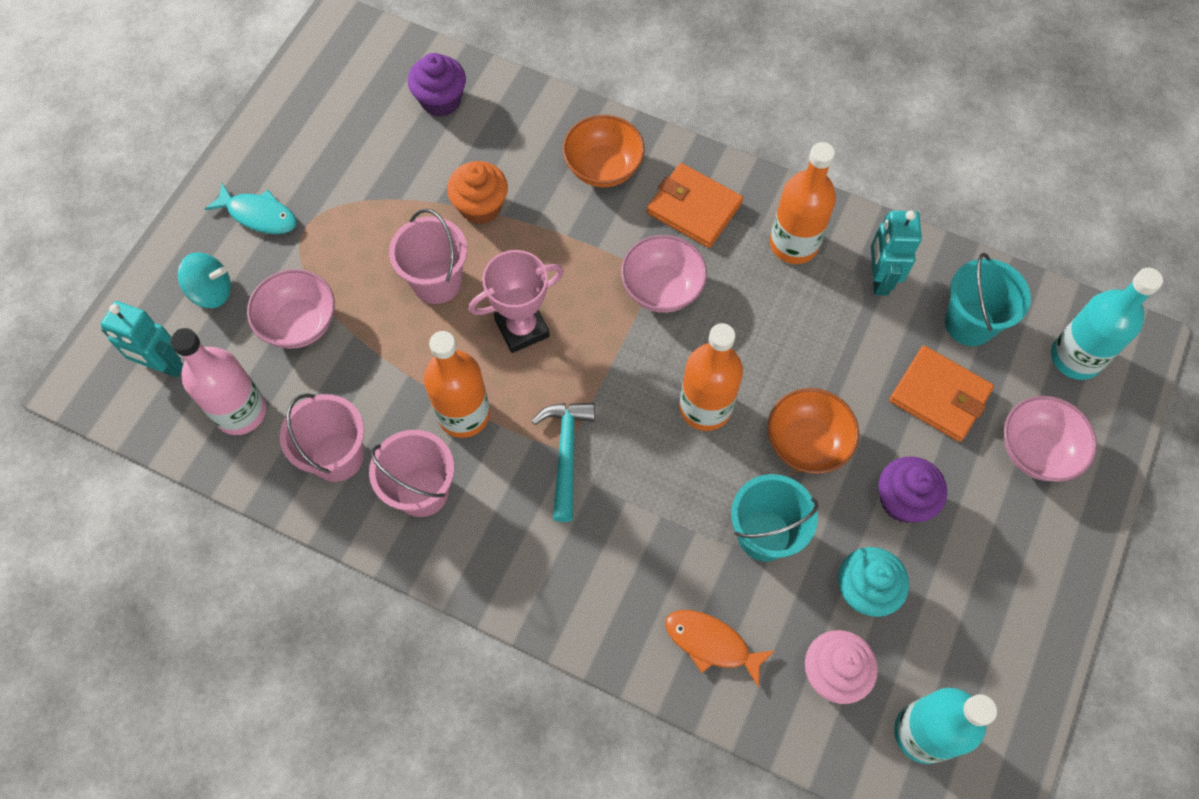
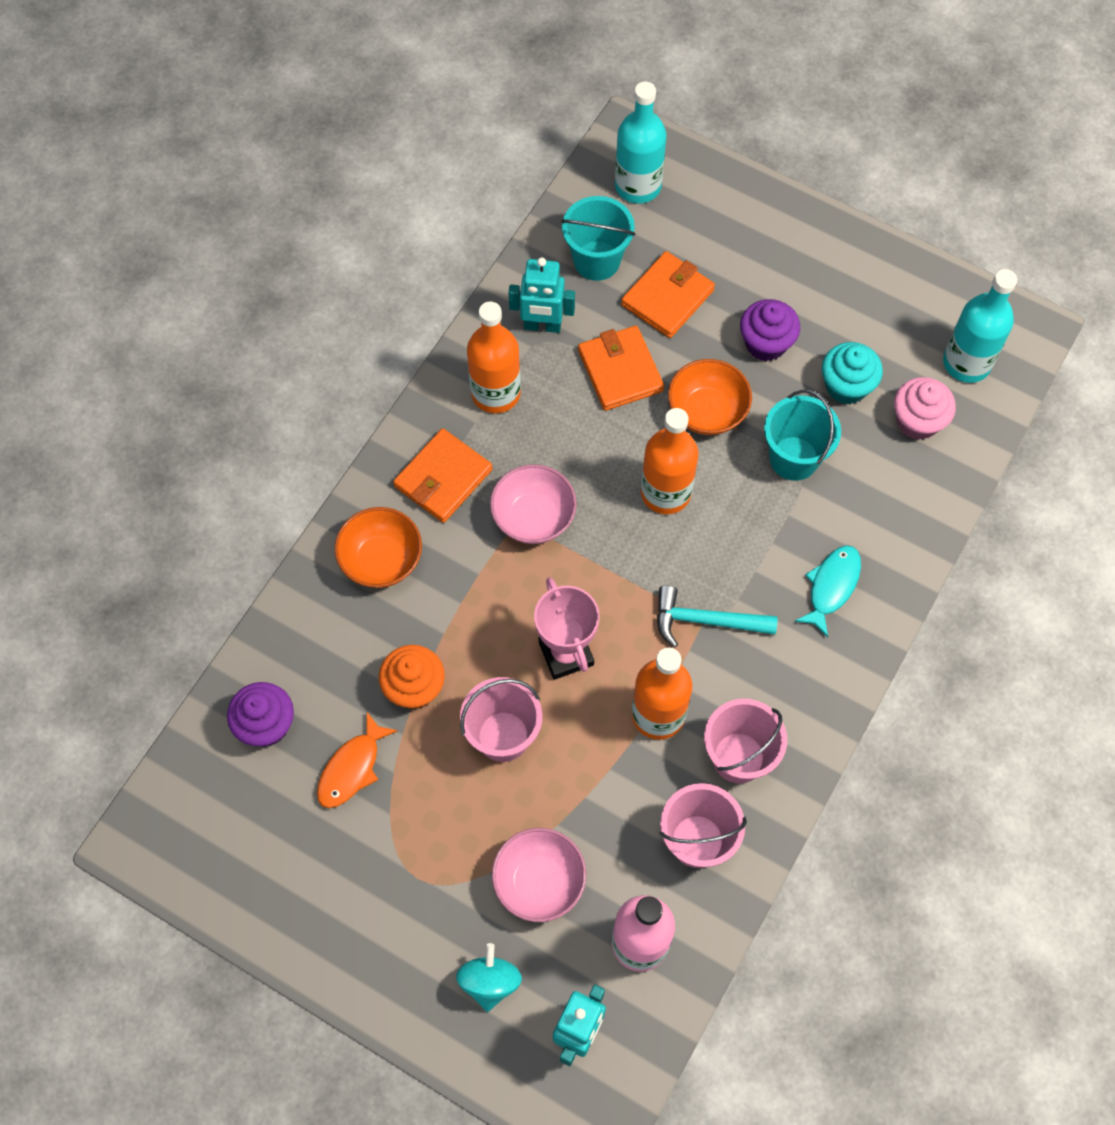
camera: 85 degrees left, 0 degrees up
(259, 215) = (395, 931): turquoise fish -> turquoise fish (831, 587)
(711, 643) = (891, 513): orange fish -> orange fish (352, 768)
(840, 355) = (620, 371): none -> orange wallet
(1036, 450) = (724, 233): pink bowl -> none

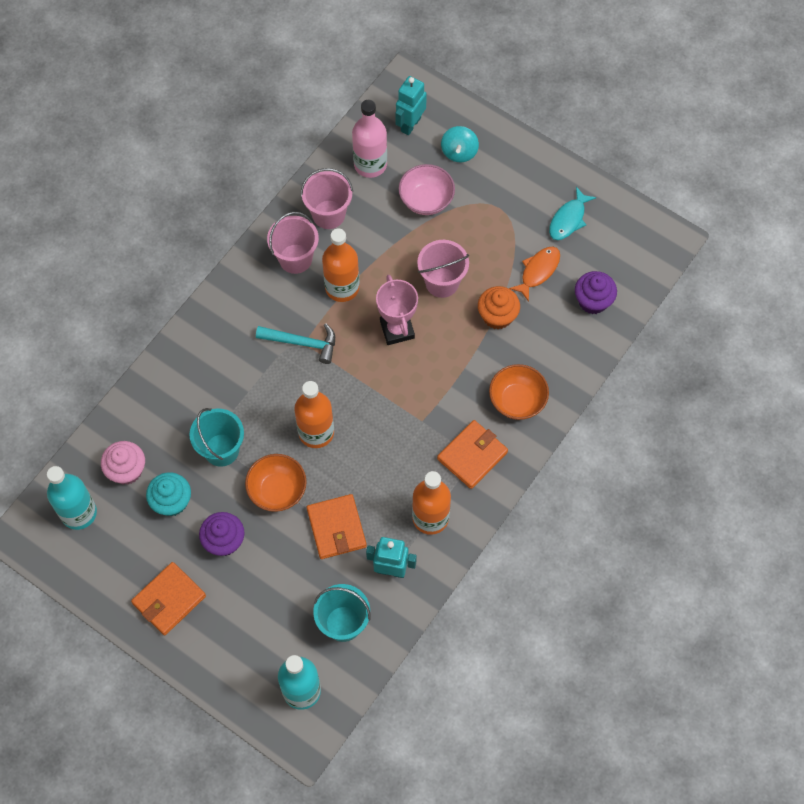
camera: 175 degrees left, 0 degrees up
(533, 517) = (410, 422): pink bowl -> none
(667, 297) = (292, 586): orange wallet -> orange wallet (169, 599)
(831, 587) = (214, 358): turquoise fish -> turquoise fish (568, 219)

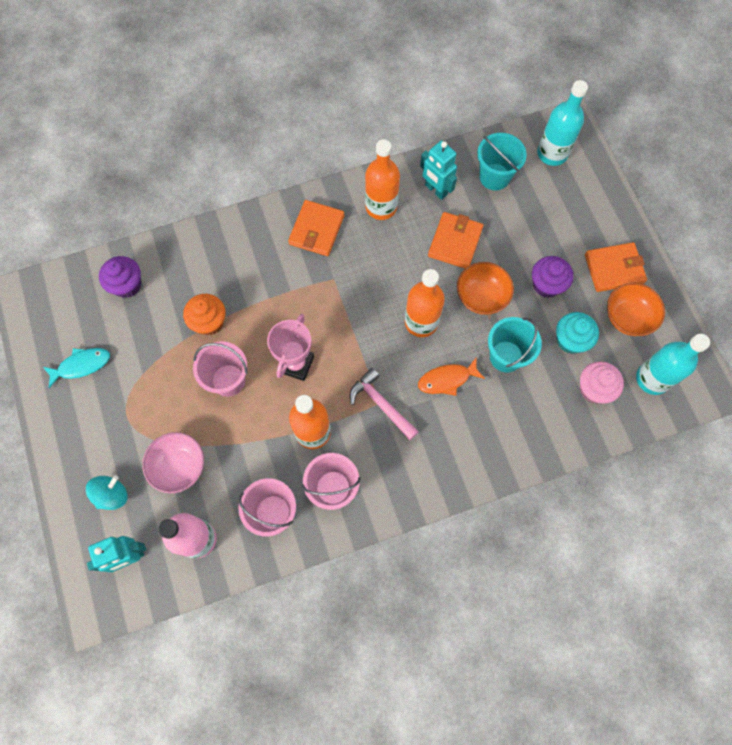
camera: 145 degrees left, 5 degrees up
(302, 343) = (381, 404): turquoise hammer -> pink hammer
(472, 455) = (316, 230): orange wallet -> orange wallet turned 60 degrees counterclockwise
(517, 401) = (251, 248): orange bowl -> orange bowl (627, 317)
(538, 271) = (145, 337): orange fish -> orange fish (447, 379)

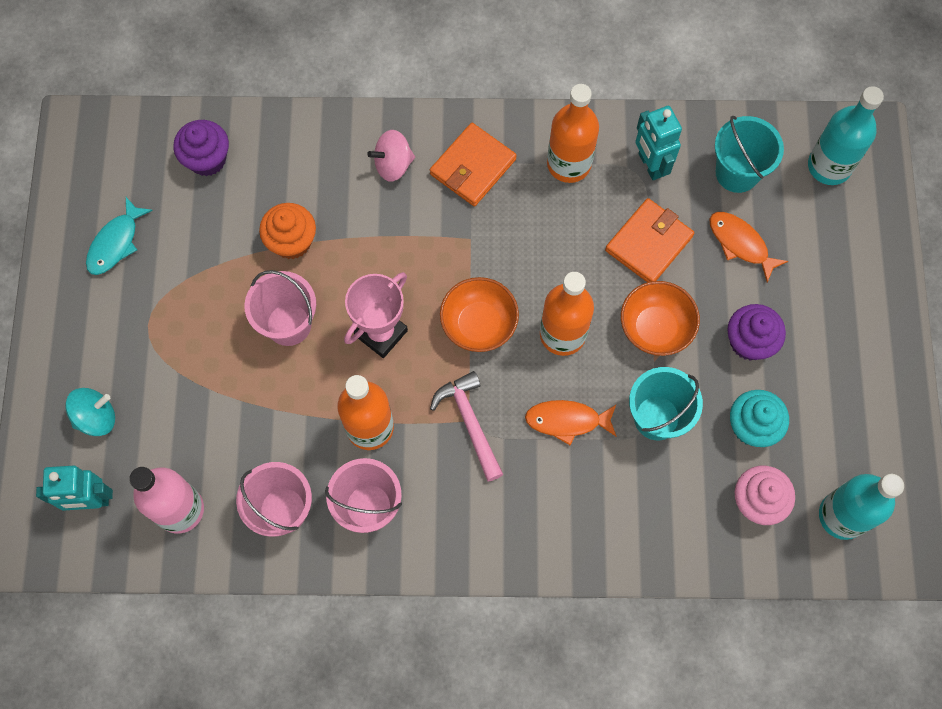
camera: 20 degrees right, 0 degrees up
(81, 365) = (116, 243): turquoise fish -> turquoise fish turned 120 degrees clockwise
(179, 466) = (189, 411): pink bowl -> none
(261, 246) = (393, 164): none -> pink spinning top
(515, 222) = (740, 244): none -> orange fish
(614, 269) = (850, 351): orange wallet -> none
(627, 317) = (842, 423): orange bowl -> orange bowl (479, 324)

